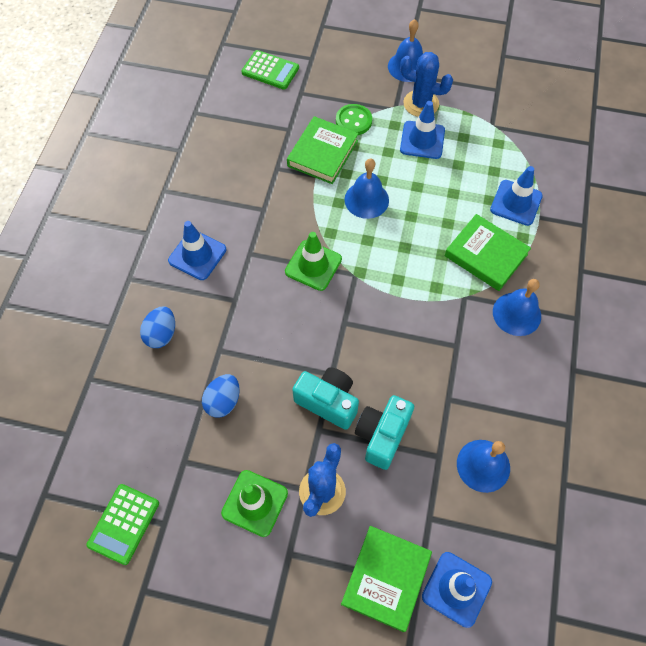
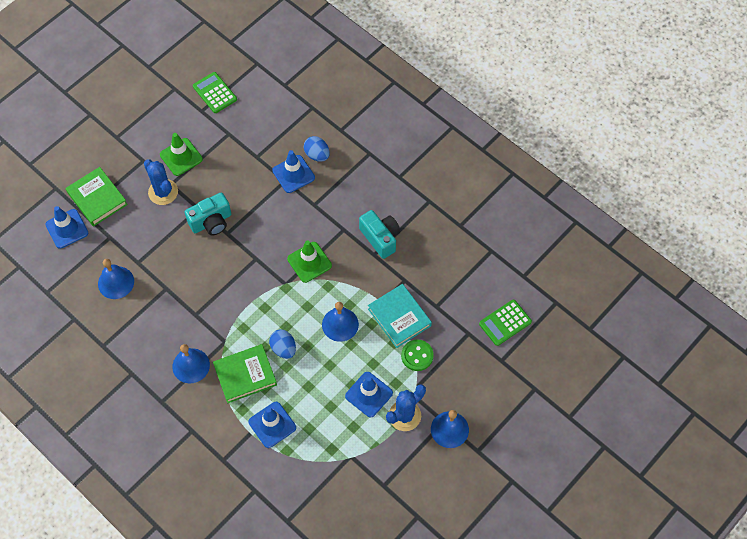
camera: 120 degrees right, 0 degrees up
(197, 255) = (362, 198): blue traffic cone -> blue traffic cone (293, 174)
(223, 401) = (250, 168): blue egg -> blue egg (283, 348)
(322, 153) = (399, 317): green book -> turquoise book
(382, 435) = (171, 239): turquoise camera -> turquoise camera (380, 238)

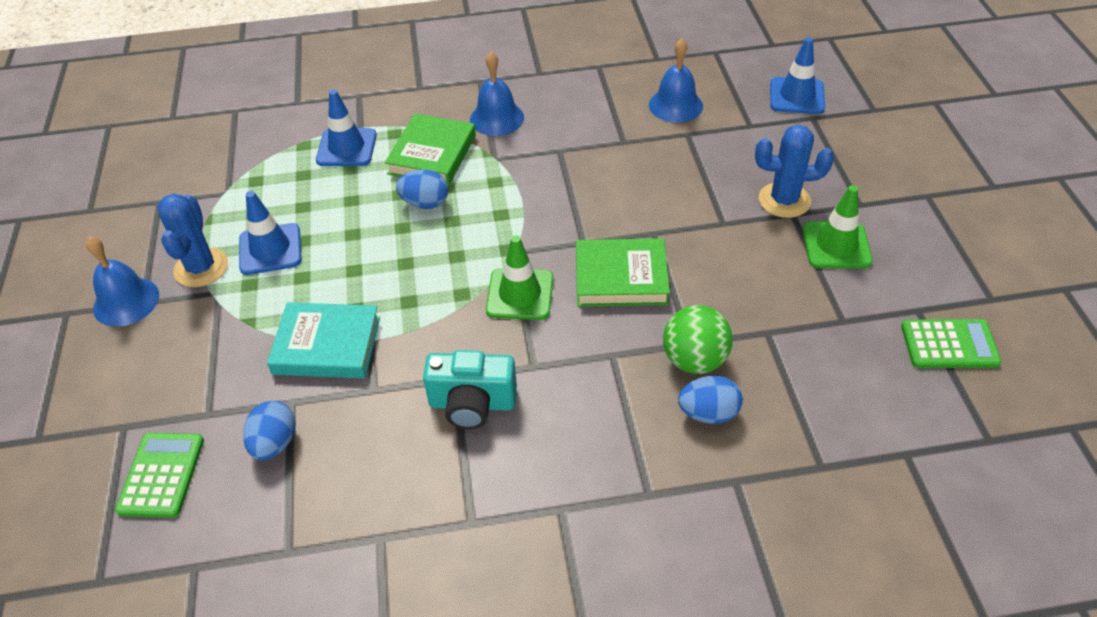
camera: 130 degrees right, 15 degrees down
(97, 199) = (825, 137): green book -> green book (621, 277)
(211, 222) = (688, 225): turquoise camera -> none
(293, 174) = (694, 360): blue traffic cone -> green ball
(340, 324) = (393, 275): blue bell -> none
(417, 356) = (253, 330): green button -> none
(458, 295) = (274, 443): none -> blue egg

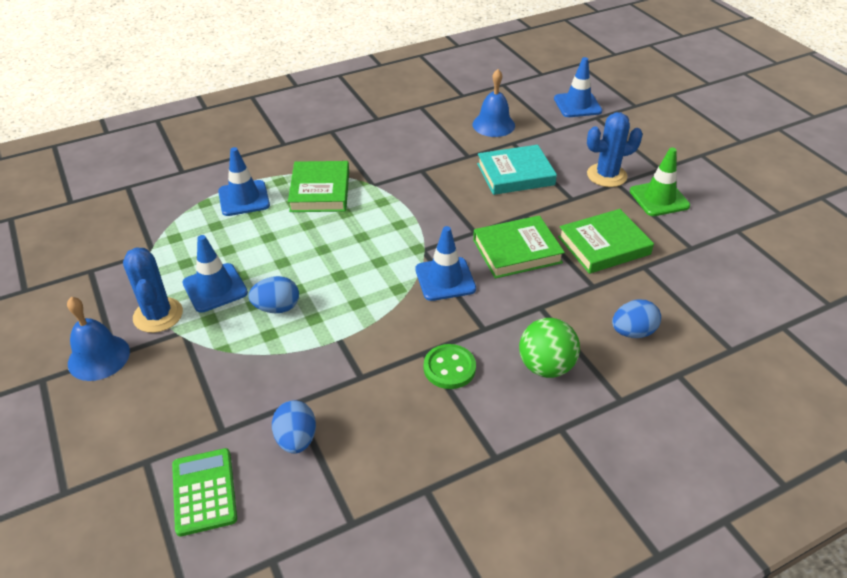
camera: 20 degrees left, 5 degrees down
(327, 345) = (304, 352): turquoise book -> turquoise book (515, 174)
(425, 203) = (332, 228): blue egg -> blue egg (277, 308)
(472, 404) = (449, 368): turquoise camera -> green button
(497, 118) = (359, 156): blue bell -> none
(520, 294) = (445, 279): green traffic cone -> blue traffic cone
(694, 360) = (602, 297): green ball -> green ball (546, 366)
(731, 293) = (604, 246): none -> green book
(949, 344) = (769, 248): green calculator -> none

